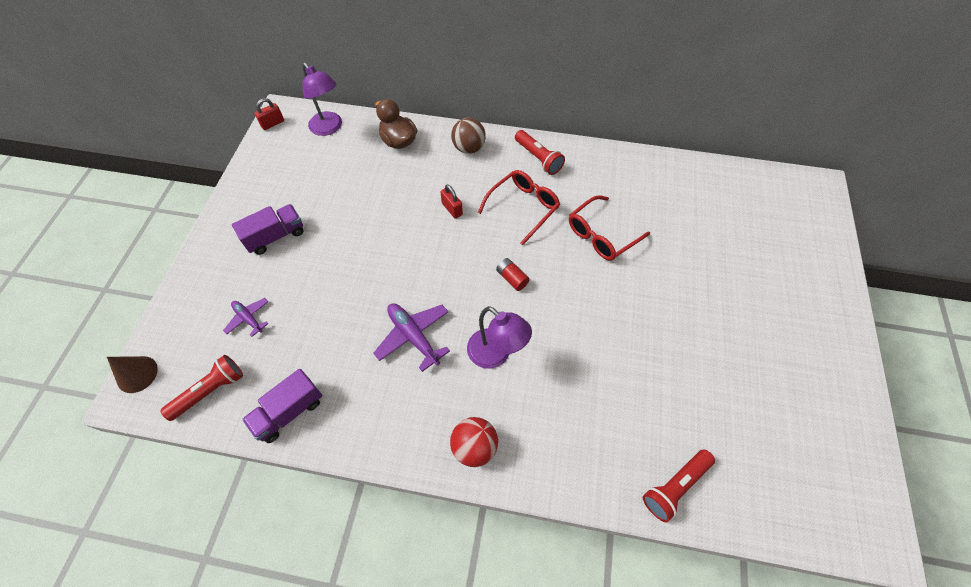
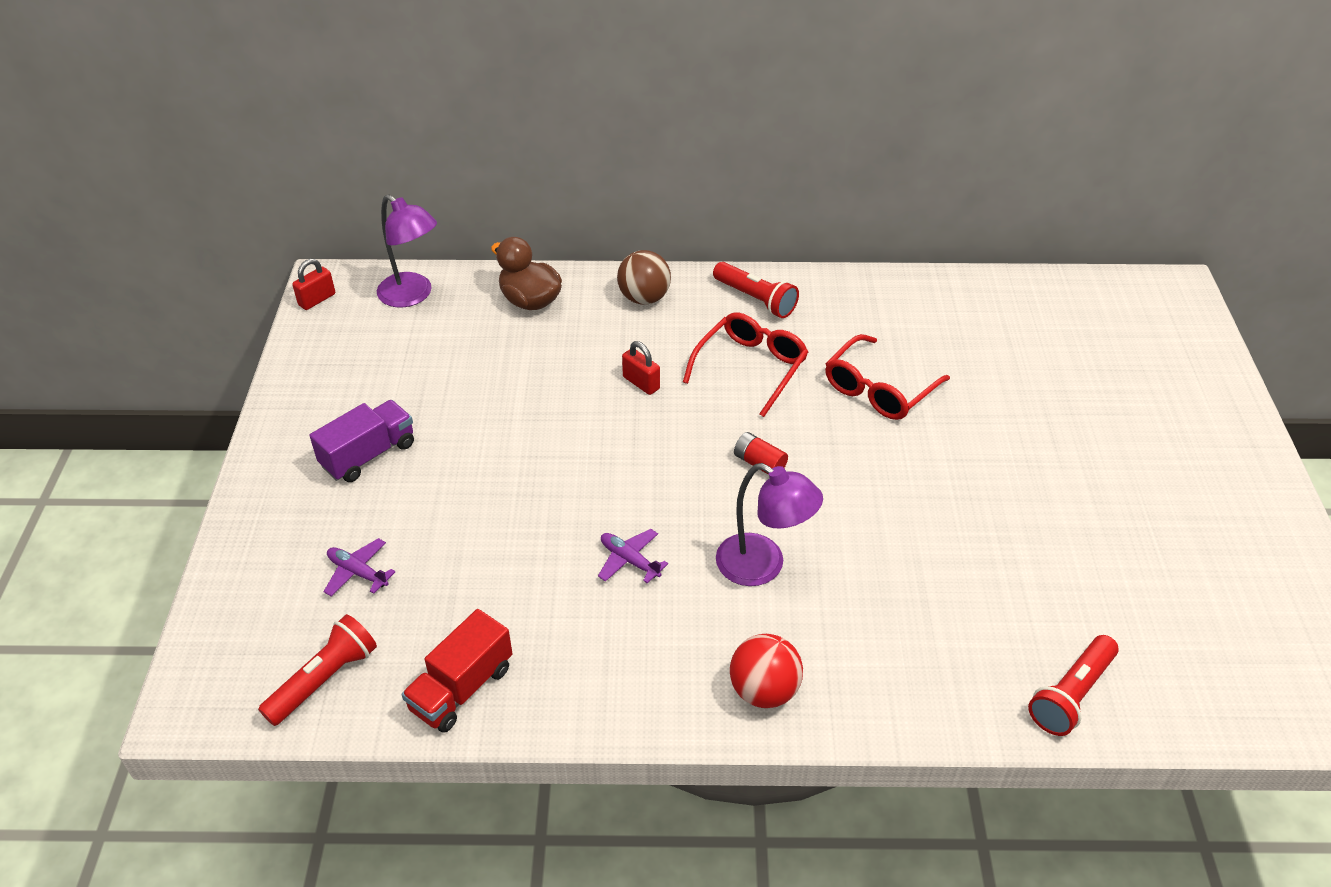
camera: 10 degrees left, 15 degrees down
(137, 374) = (194, 674): brown cone -> none
(289, 412) = (461, 688): purple truck -> red truck
(413, 336) = (629, 560): purple plane -> purple plane, size x0.60

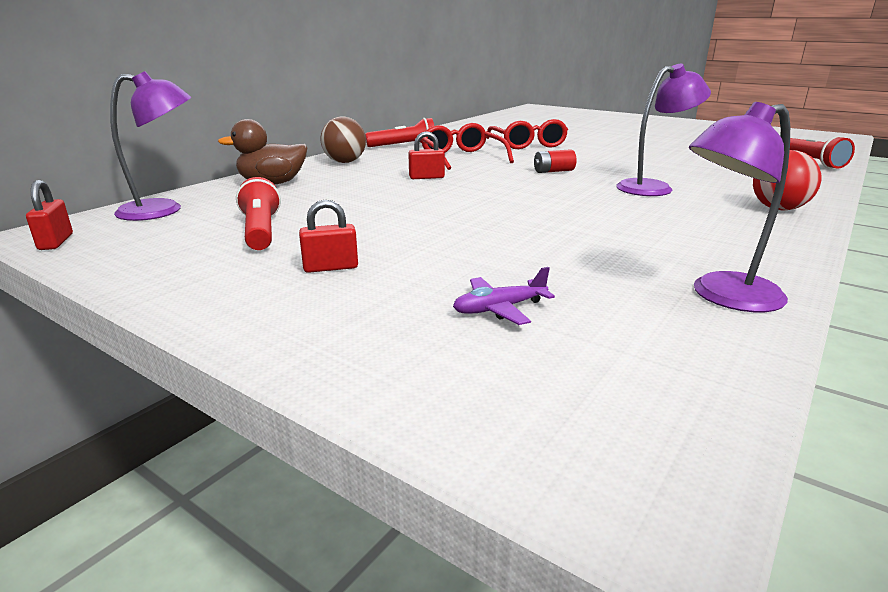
camera: 55 degrees left, 20 degrees down
(324, 679) = (663, 366): red flashlight -> red flashlight (261, 231)
(368, 455) = (330, 267): purple truck -> red padlock
(461, 688) = (723, 297): red truck -> purple lamp
(629, 560) = (610, 213): purple plane -> none

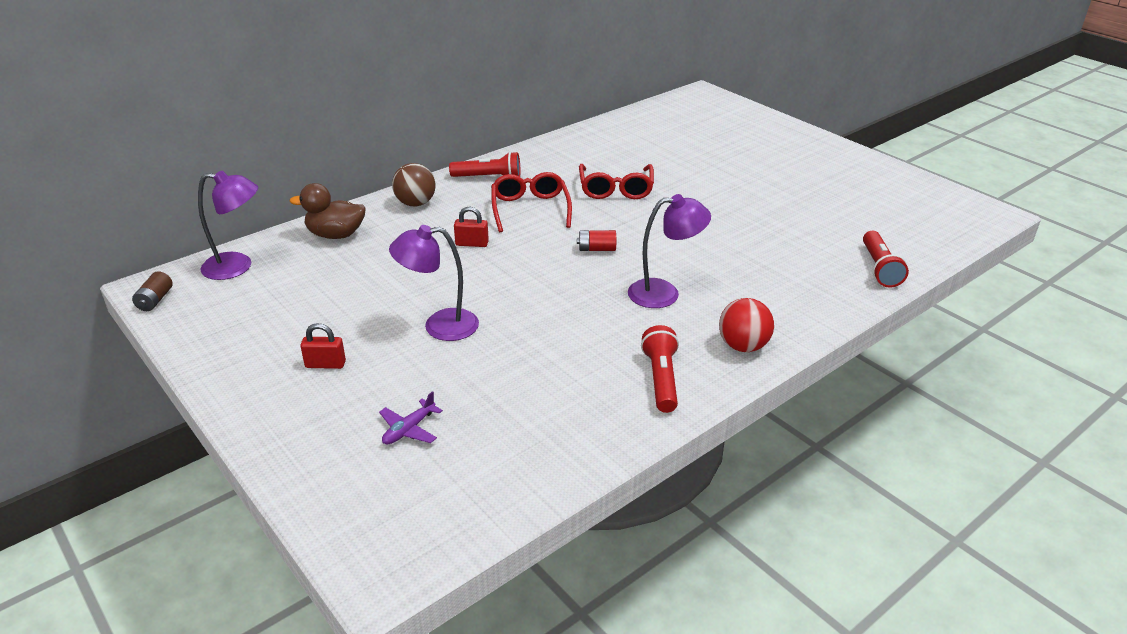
camera: 15 degrees right, 10 degrees up
(56, 242) = (155, 300): red padlock -> brown battery
(261, 231) = (297, 309): red flashlight -> red flashlight (661, 379)
(499, 309) = (409, 429): purple plane -> purple plane turned 45 degrees counterclockwise
(723, 297) = (570, 446): purple lamp -> purple lamp (439, 326)

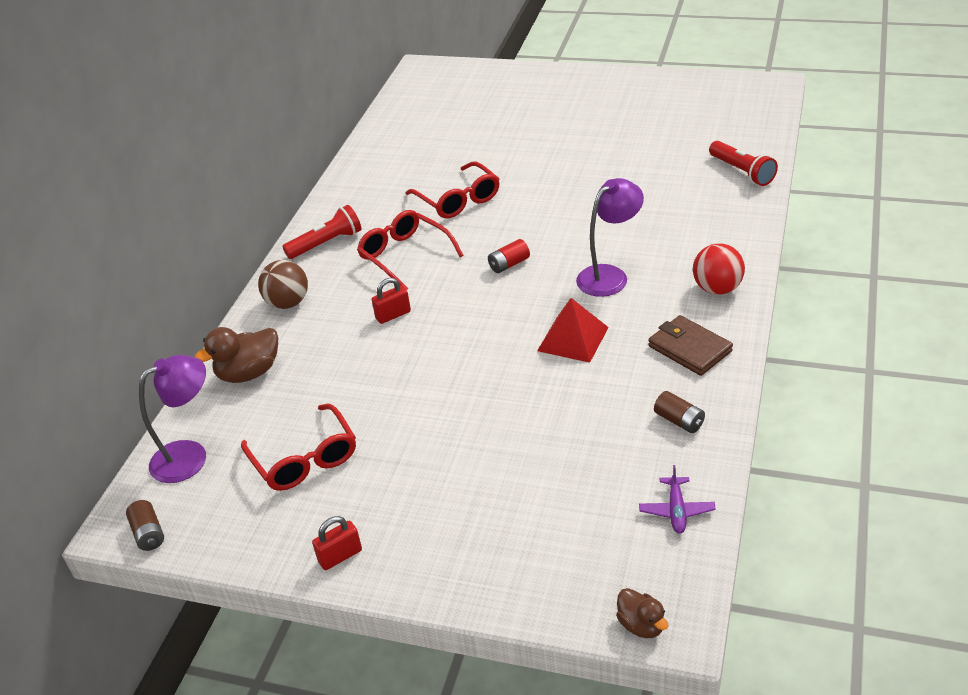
camera: 30 degrees left, 5 degrees up
(297, 306) = (305, 459): none -> red glasses
(325, 364) = (404, 493): red padlock -> red padlock (340, 556)
(357, 562) = (641, 625): none -> brown duck
(409, 429) = (548, 503): purple plane -> purple plane (676, 510)
(439, 326) = (461, 404): purple lamp -> none
(577, 324) = (573, 339): none -> red pyramid
(583, 428) = (679, 421): none -> brown battery
(661, 379) = (689, 349): red flashlight -> brown wallet

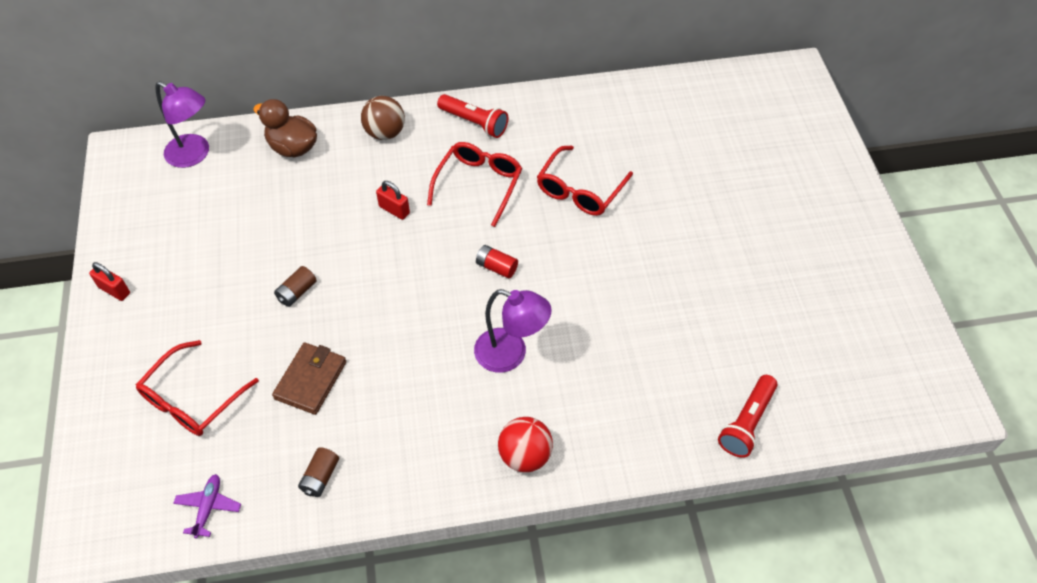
camera: 60 degrees right, 15 degrees up
(148, 533) = (114, 169): brown battery -> brown battery (297, 292)
(305, 459) = (207, 225): red glasses -> red glasses (192, 399)
(573, 339) = (406, 355): red pyramid -> none
(641, 625) = (79, 518): brown duck -> none
(676, 510) = (208, 507): purple plane -> purple plane turned 120 degrees clockwise
(689, 349) = (423, 457): brown wallet -> brown wallet (310, 380)

